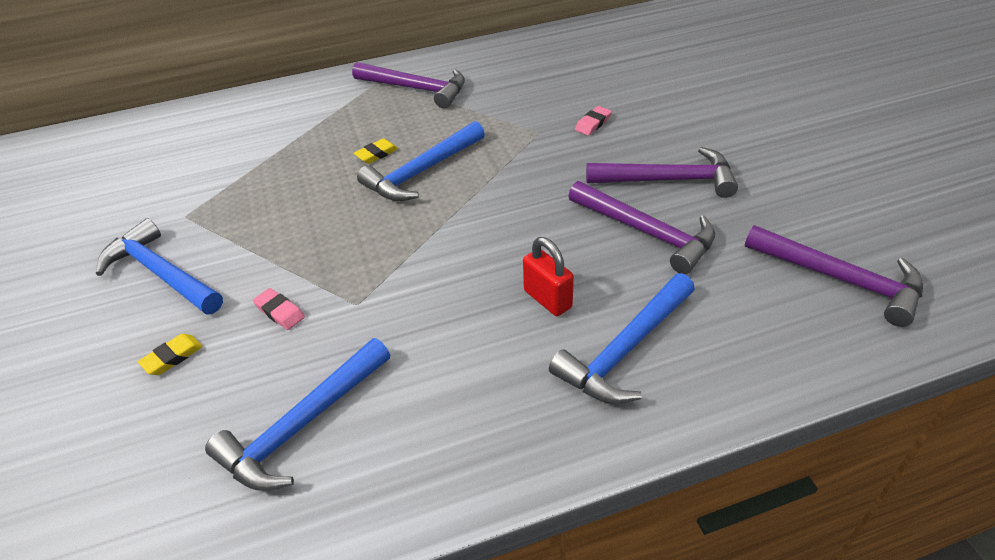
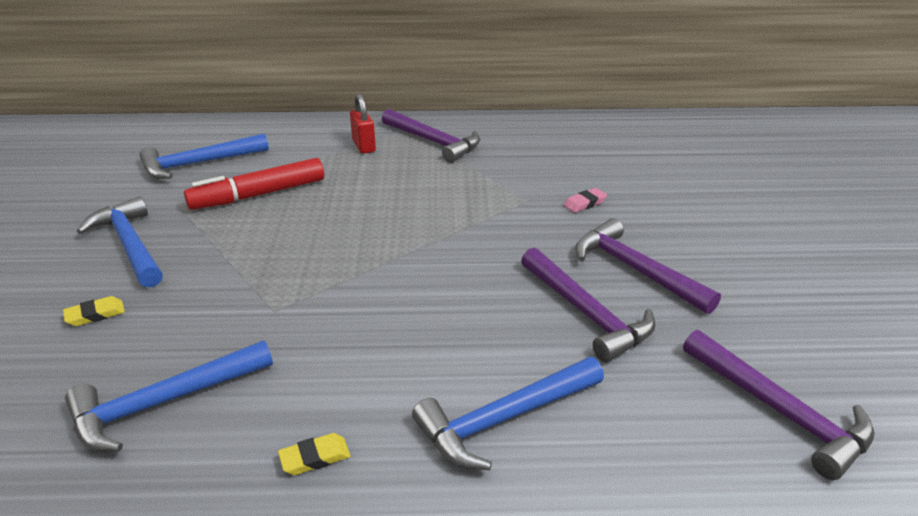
camera: 15 degrees right, 10 degrees down
(268, 186) = (259, 195): none -> red marker
(279, 312) = (205, 300): pink eraser -> none
(377, 154) = (367, 188): yellow eraser -> yellow eraser (315, 458)
(422, 172) = (398, 211): blue hammer -> blue hammer (199, 164)
(547, 299) = (452, 351): red padlock -> red padlock (364, 146)
(668, 180) = (635, 270): purple hammer -> purple hammer turned 150 degrees counterclockwise

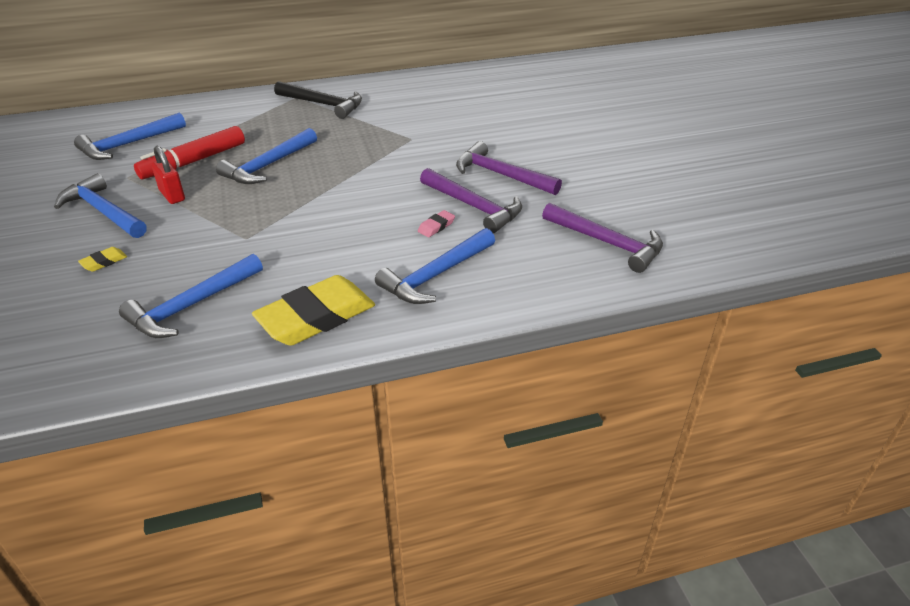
camera: 15 degrees left, 5 degrees up
(315, 458) = (316, 317): yellow eraser -> yellow eraser, size x2.49
(341, 212) = (268, 165): none -> blue hammer
(364, 146) = (266, 114): red padlock -> red padlock (172, 195)
(434, 142) = (323, 104): purple hammer -> black hammer
(585, 203) = (455, 135): pink eraser -> pink eraser (436, 226)

